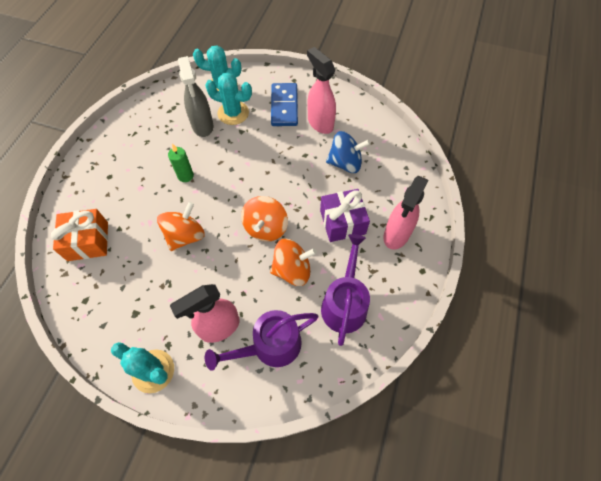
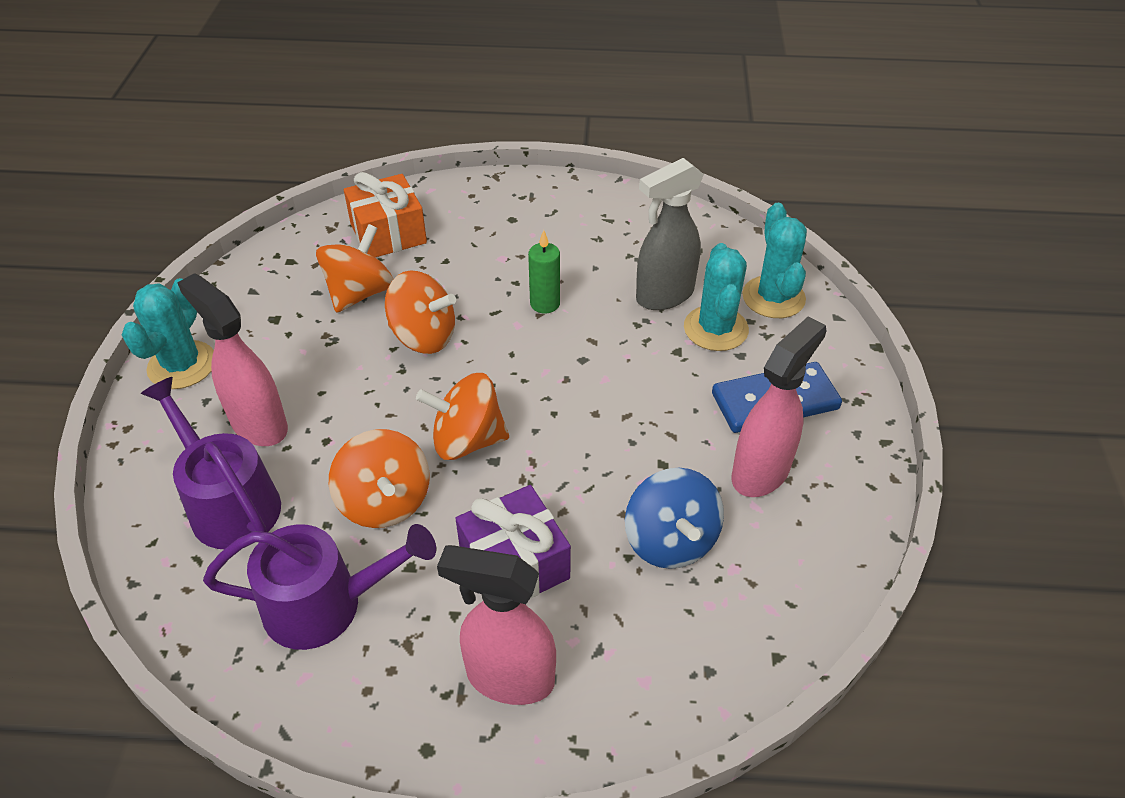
camera: 75 degrees right, 15 degrees down
(134, 263) = (360, 293): none -> orange spinning top

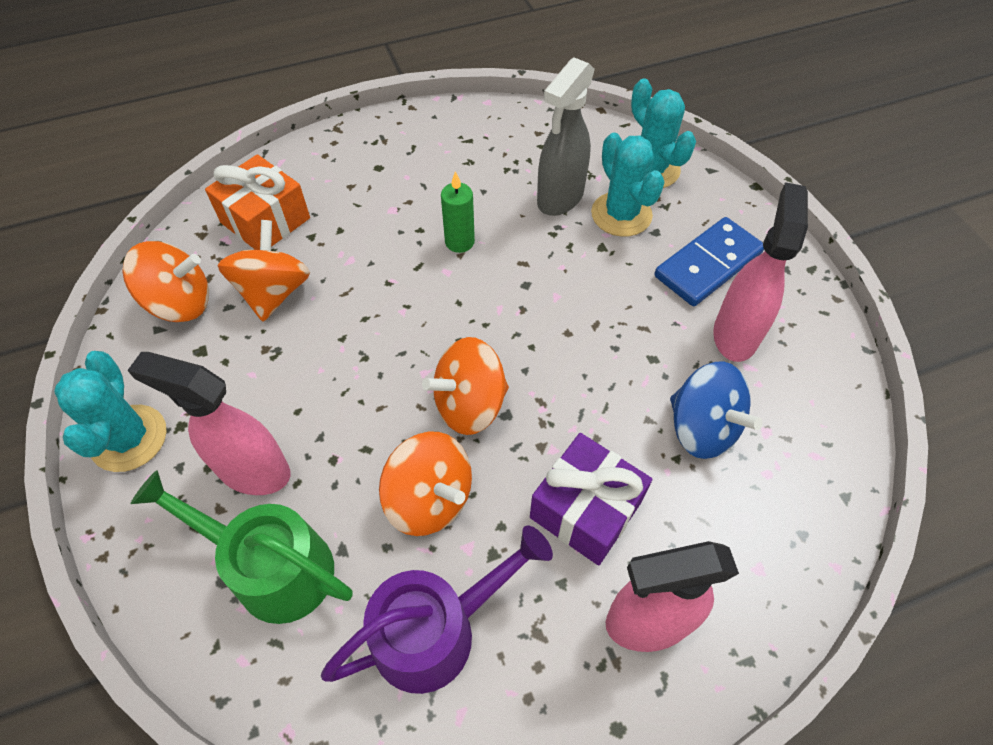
camera: 25 degrees left, 10 degrees up
(229, 503) = (273, 567): purple watering can -> green watering can
(423, 336) = (365, 315): orange spinning top -> orange spinning top (180, 303)

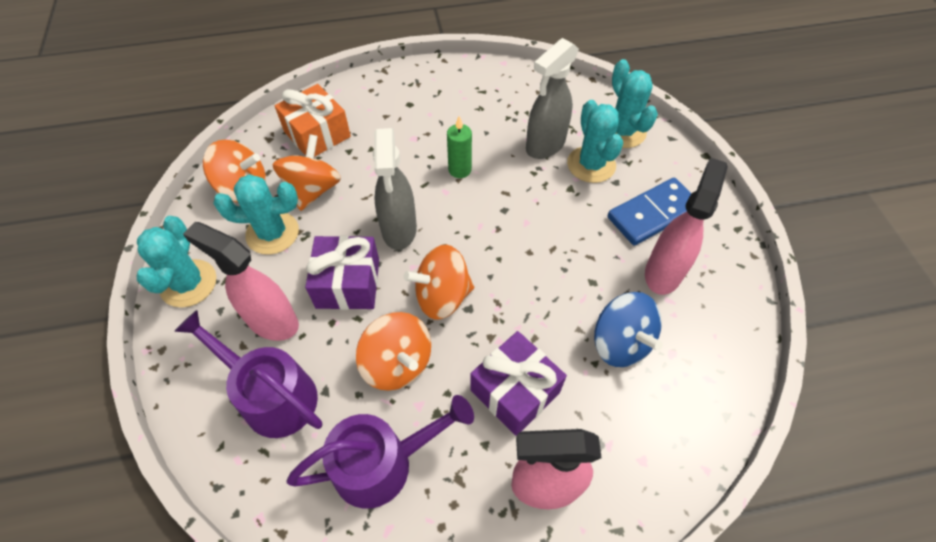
camera: 10 degrees right, 0 degrees up
(231, 356) = (272, 233): none -> turquoise cactus
(273, 567) = (272, 395): green watering can -> purple watering can
(344, 406) = (348, 283): none -> purple gift
(397, 328) = (399, 230): none -> grey spray bottle

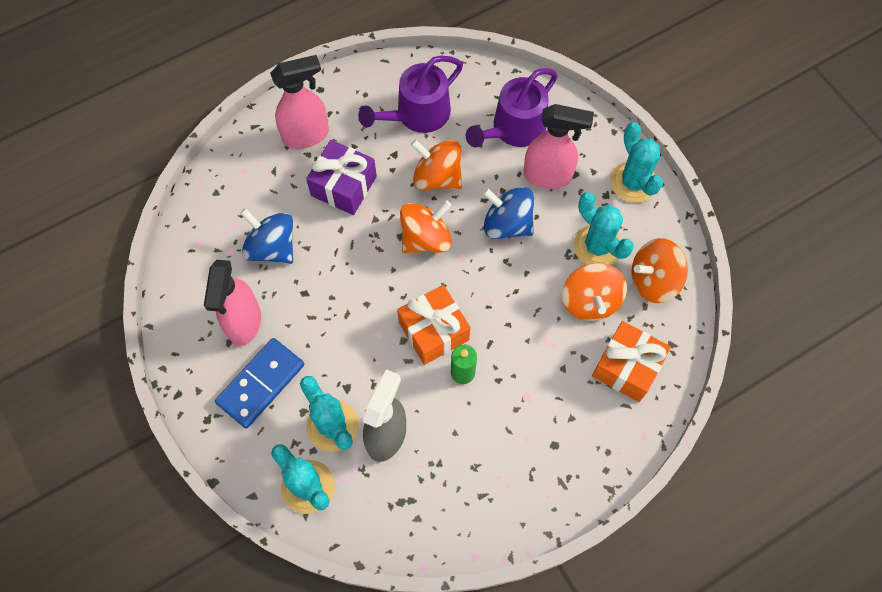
camera: 160 degrees right, 10 degrees up
(272, 233) = (597, 246): turquoise cactus -> turquoise cactus turned 75 degrees clockwise
(272, 395) = (514, 129): purple watering can -> purple watering can turned 120 degrees clockwise
(348, 283) = (507, 224): purple gift -> blue spinning top
(399, 230) = (489, 286): grey spray bottle -> none
(471, 208) = (434, 331): none -> orange gift

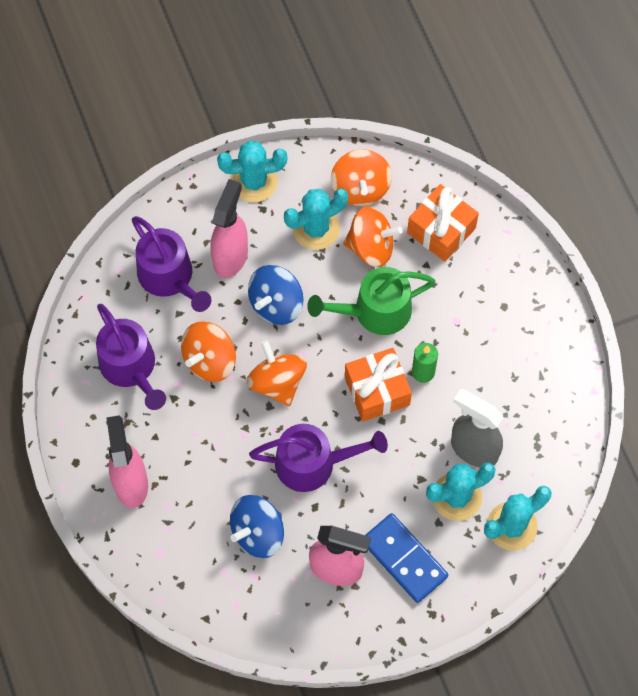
camera: 80 degrees left, 0 degrees up
(343, 186) = (201, 453): purple gift -> none
(348, 284) = (313, 463): none -> purple watering can
(520, 316) = (375, 311): none -> green watering can

